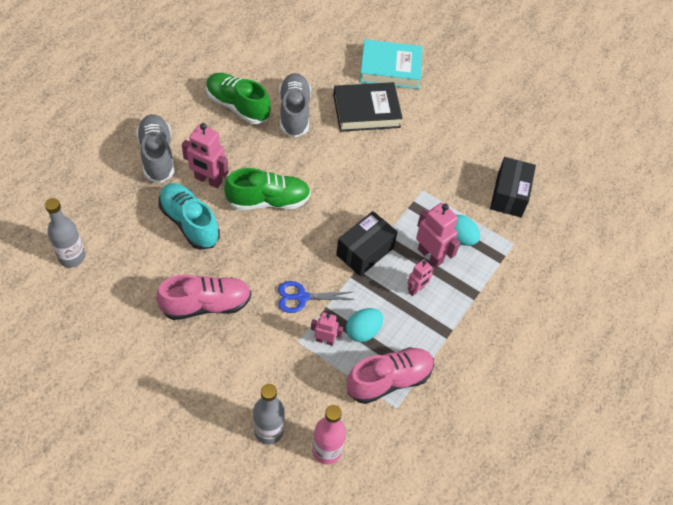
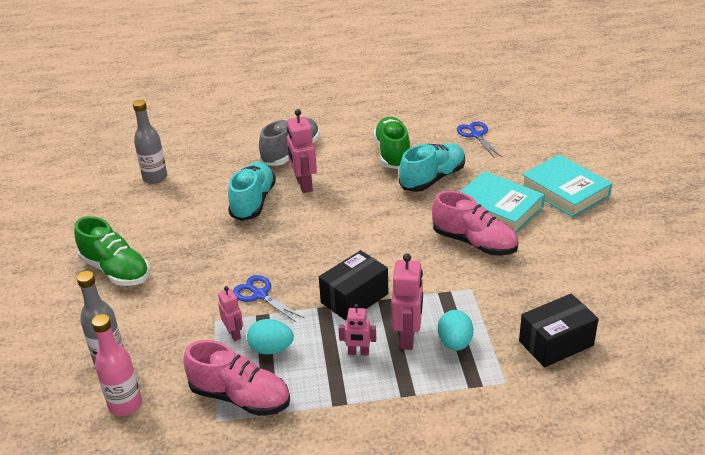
camera: 55 degrees right, 20 degrees down
(206, 305) = (190, 255): pink shoe -> pink shoe (474, 242)
(268, 201) = (328, 221): green shoe -> green shoe (115, 270)
(277, 50) = (476, 135): none -> blue scissors
(294, 112) = (432, 179): grey shoe -> turquoise shoe
(365, 251) = (354, 298): black box -> black box turned 45 degrees counterclockwise
(366, 111) = (498, 208): black book -> turquoise book

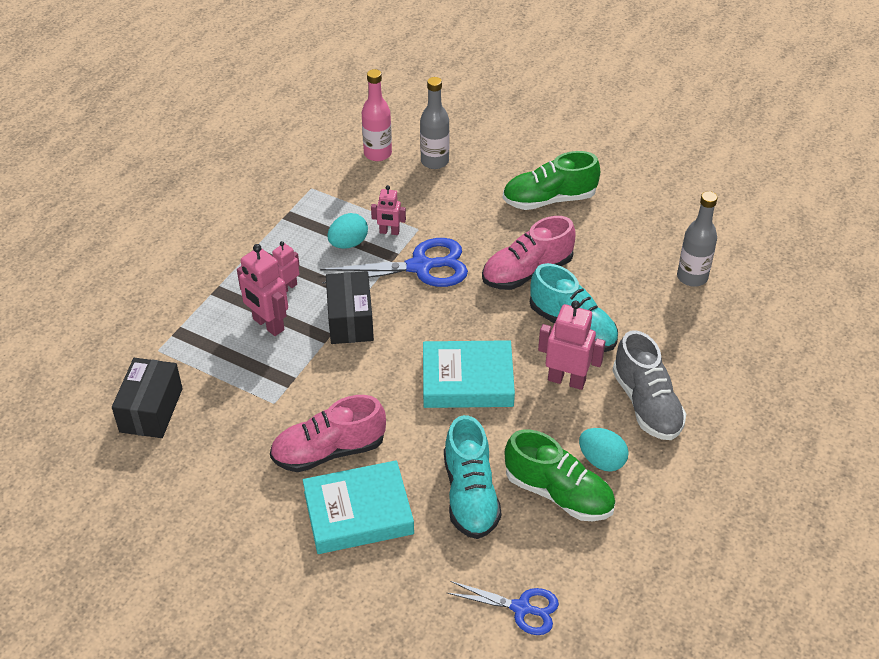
camera: 125 degrees right, 10 degrees up
(240, 397) = (319, 207): pink shoe -> pink shoe (527, 272)
(260, 295) = (420, 267): blue scissors -> blue scissors, size x1.64
(455, 343) = (228, 348): turquoise egg -> turquoise egg (601, 460)
(565, 191) = (321, 600): turquoise book -> turquoise book (467, 380)

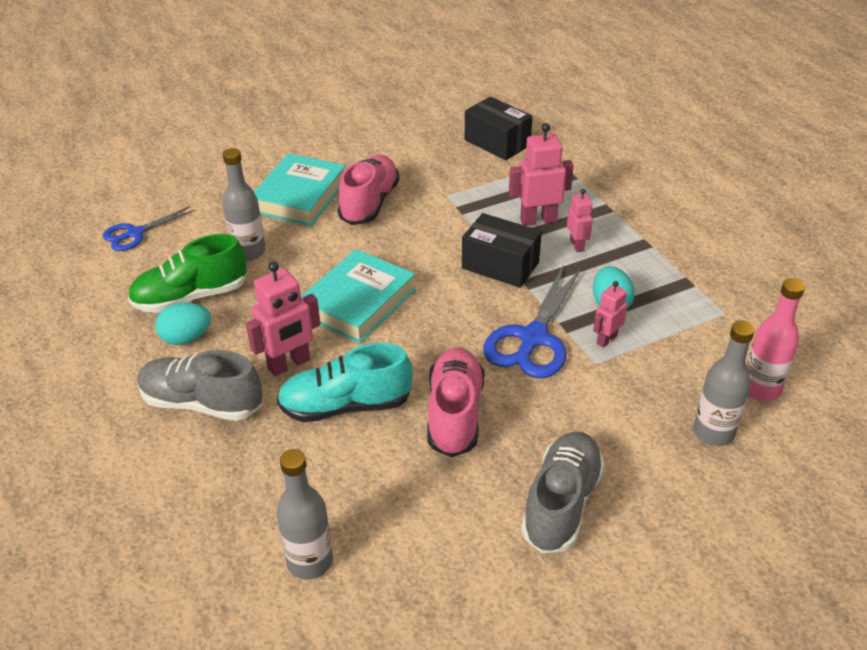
camera: 125 degrees right, 5 degrees down
(470, 494) = (249, 252): turquoise shoe -> grey bottle
(549, 199) = (561, 504): green shoe -> grey shoe

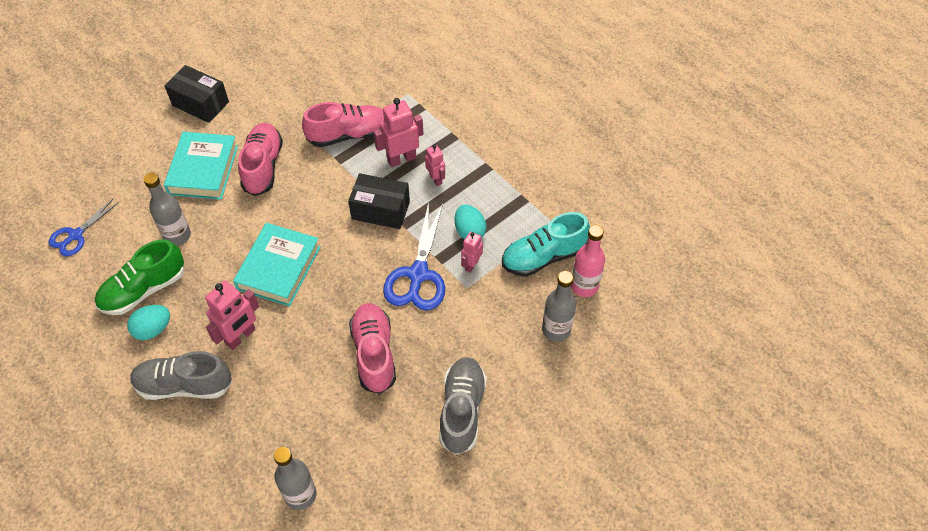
camera: 15 degrees left, 15 degrees up
(346, 405) = (293, 364): turquoise shoe -> turquoise shoe (543, 256)
(478, 188) = (348, 135): none -> pink shoe
(497, 143) = (353, 82): black box -> black box (200, 104)

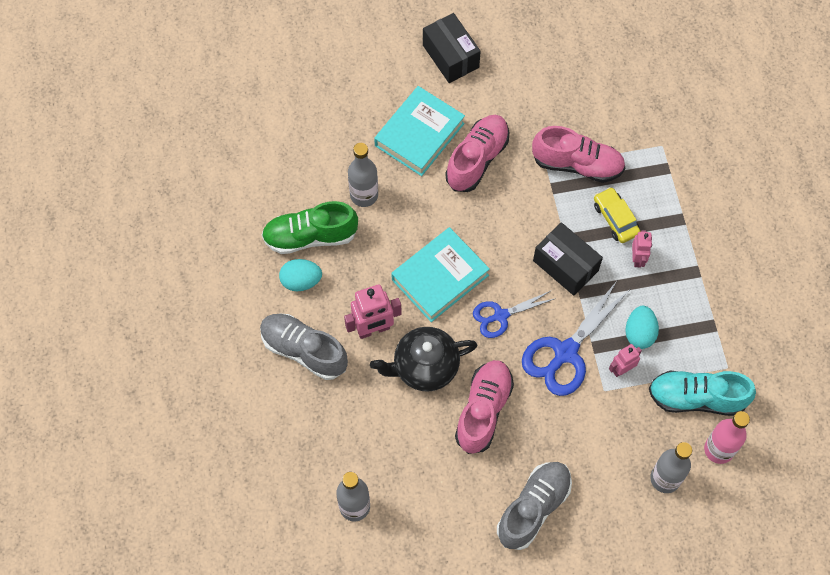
camera: 30 degrees right, 10 degrees up
(75, 235) = (274, 147): blue scissors -> blue scissors (500, 316)
(303, 345) = (424, 367): none -> black teapot
(401, 159) = (615, 219): pink robot -> yellow car

